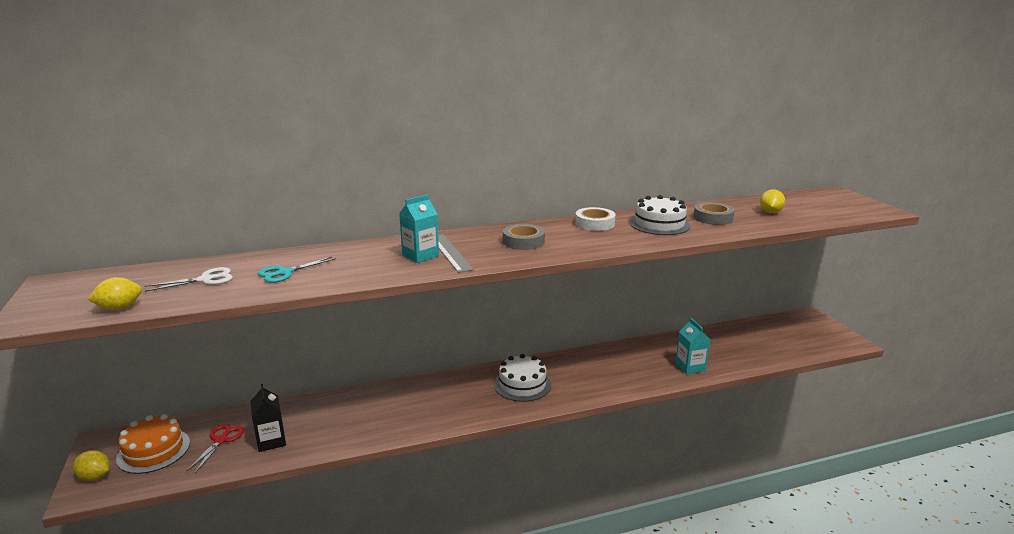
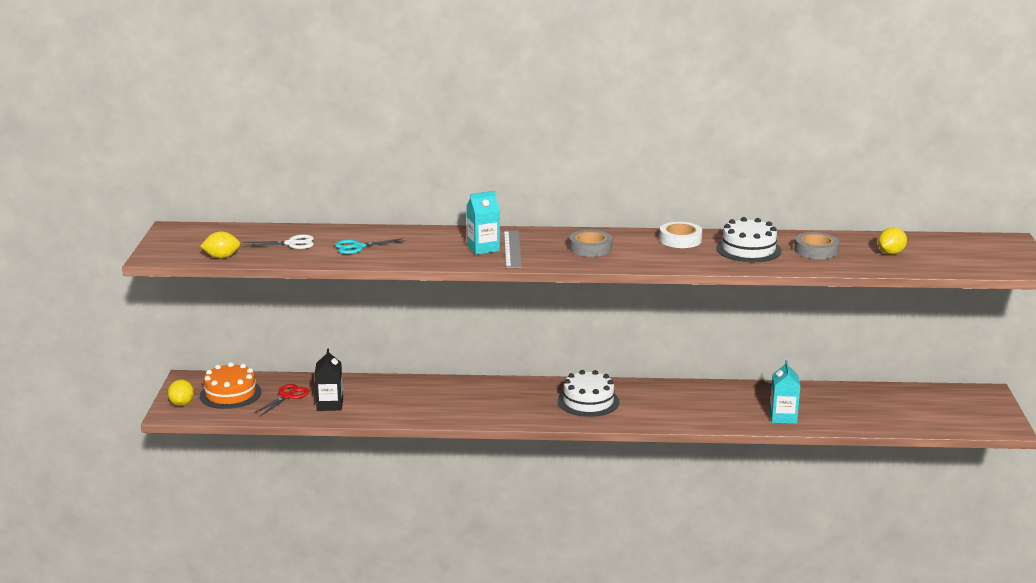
camera: 20 degrees right, 0 degrees up
(95, 477) = (182, 404): yellow lemon -> yellow lemon turned 45 degrees clockwise

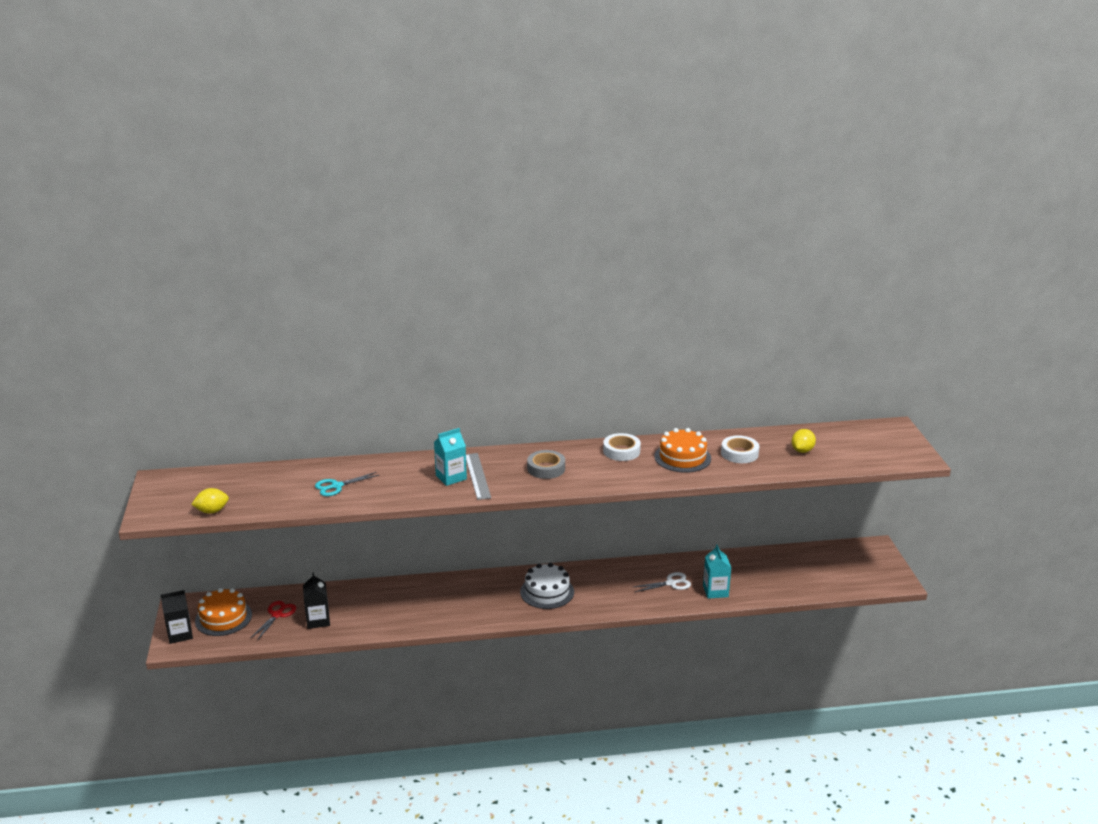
camera: 10 degrees left, 5 degrees up
(182, 404) = (180, 634): yellow lemon -> black carton
(292, 243) = (274, 487): white scissors -> white scissors (671, 583)
(748, 249) = (682, 457): white cake -> orange cake
(816, 250) = (739, 453): grey tape -> white tape

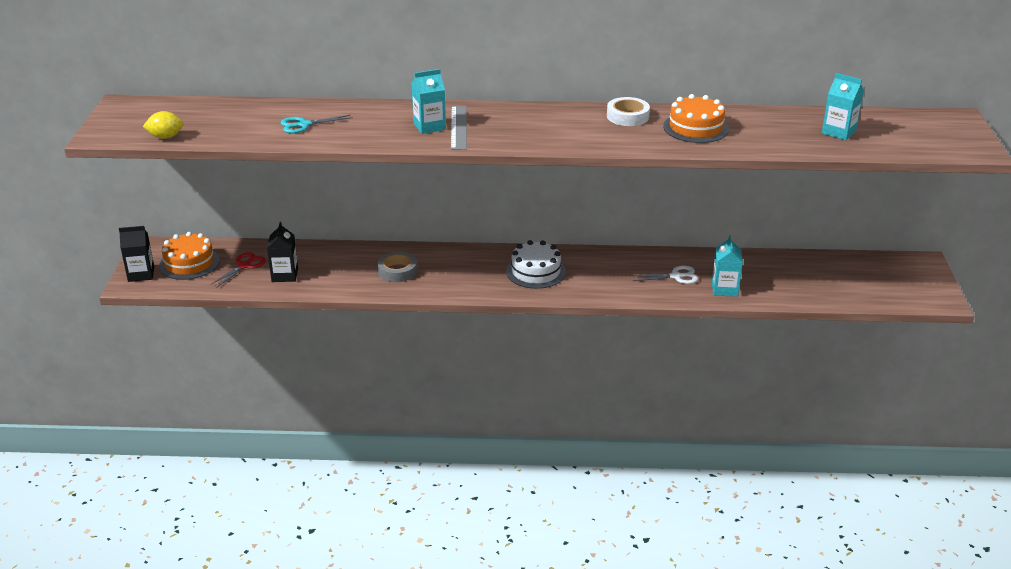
camera: 10 degrees right, 5 degrees up
(546, 468) = (537, 126): grey tape -> grey tape (397, 271)
(739, 453) = (763, 129): white tape -> none
(802, 450) = (838, 132): yellow lemon -> turquoise carton

